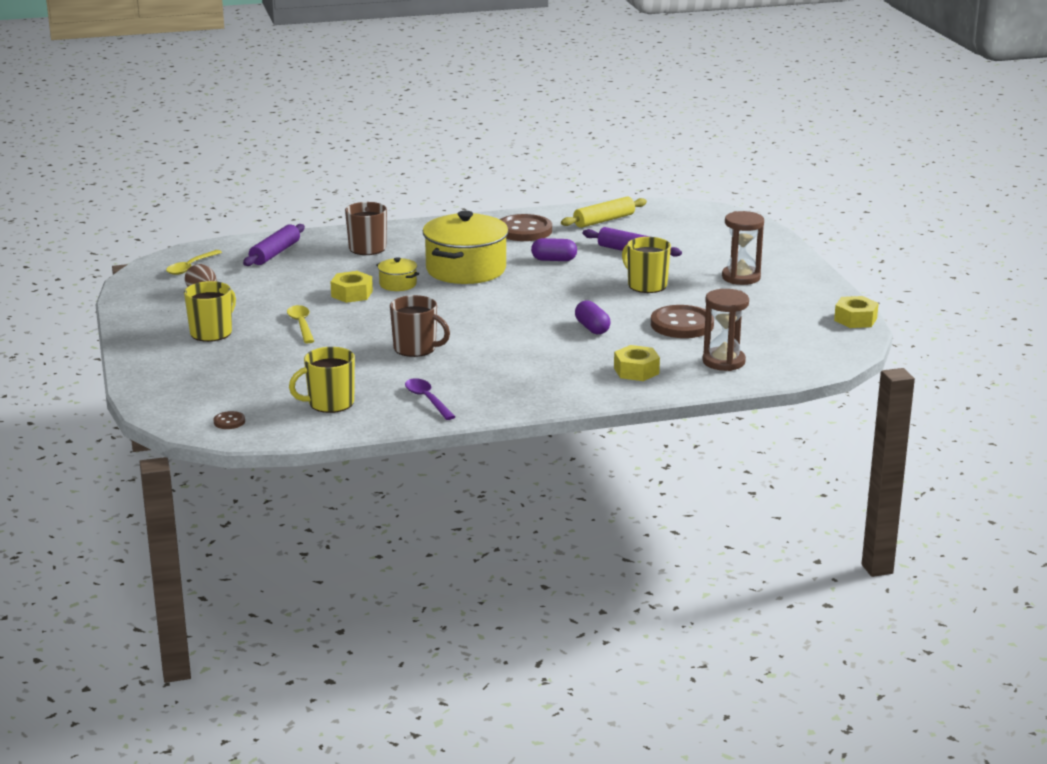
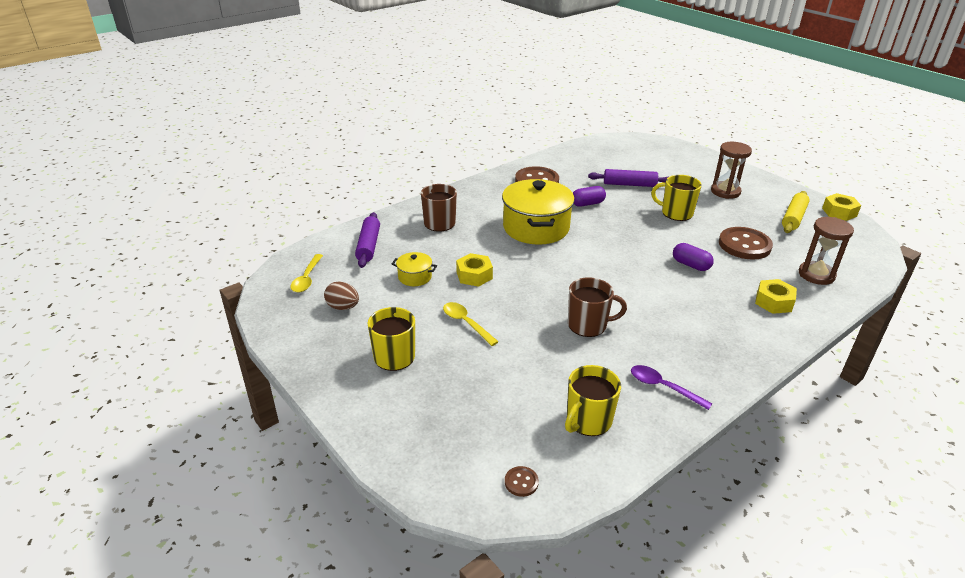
camera: 25 degrees left, 10 degrees up
(398, 284) = (500, 255): yellow pot -> yellow pot (415, 277)
(604, 220) = (580, 161): yellow rolling pin -> yellow rolling pin (793, 218)

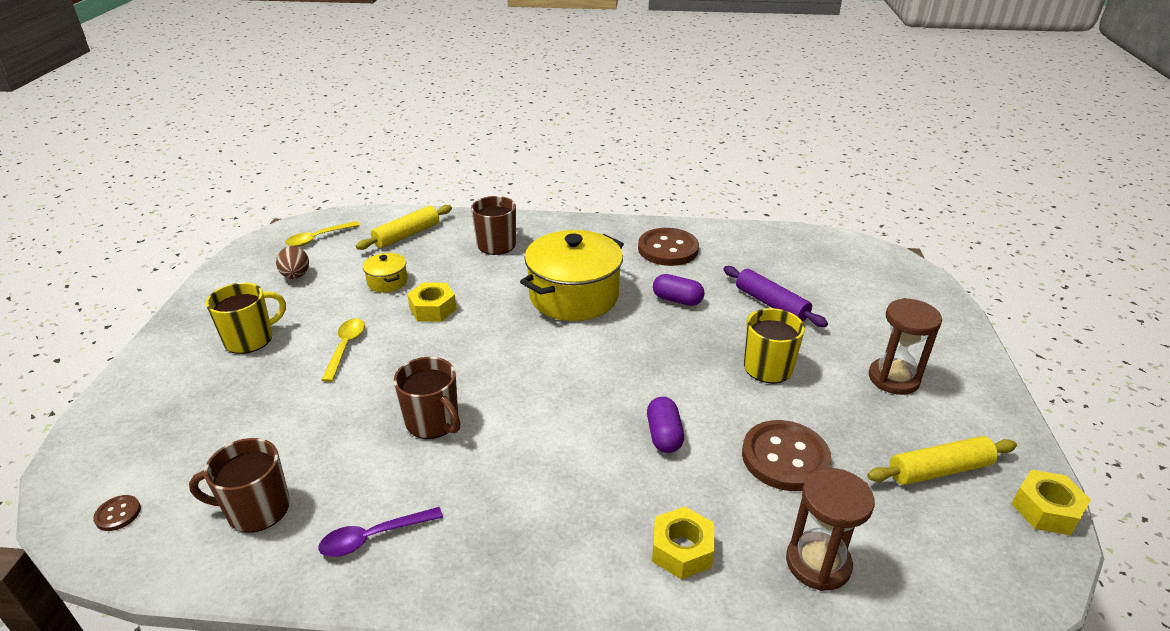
camera: 45 degrees right, 0 degrees up
(368, 245) = (407, 235): purple rolling pin -> yellow rolling pin
(588, 420) = (257, 509): yellow mug -> brown mug
(663, 387) = (373, 537): purple spoon -> purple spoon turned 105 degrees counterclockwise

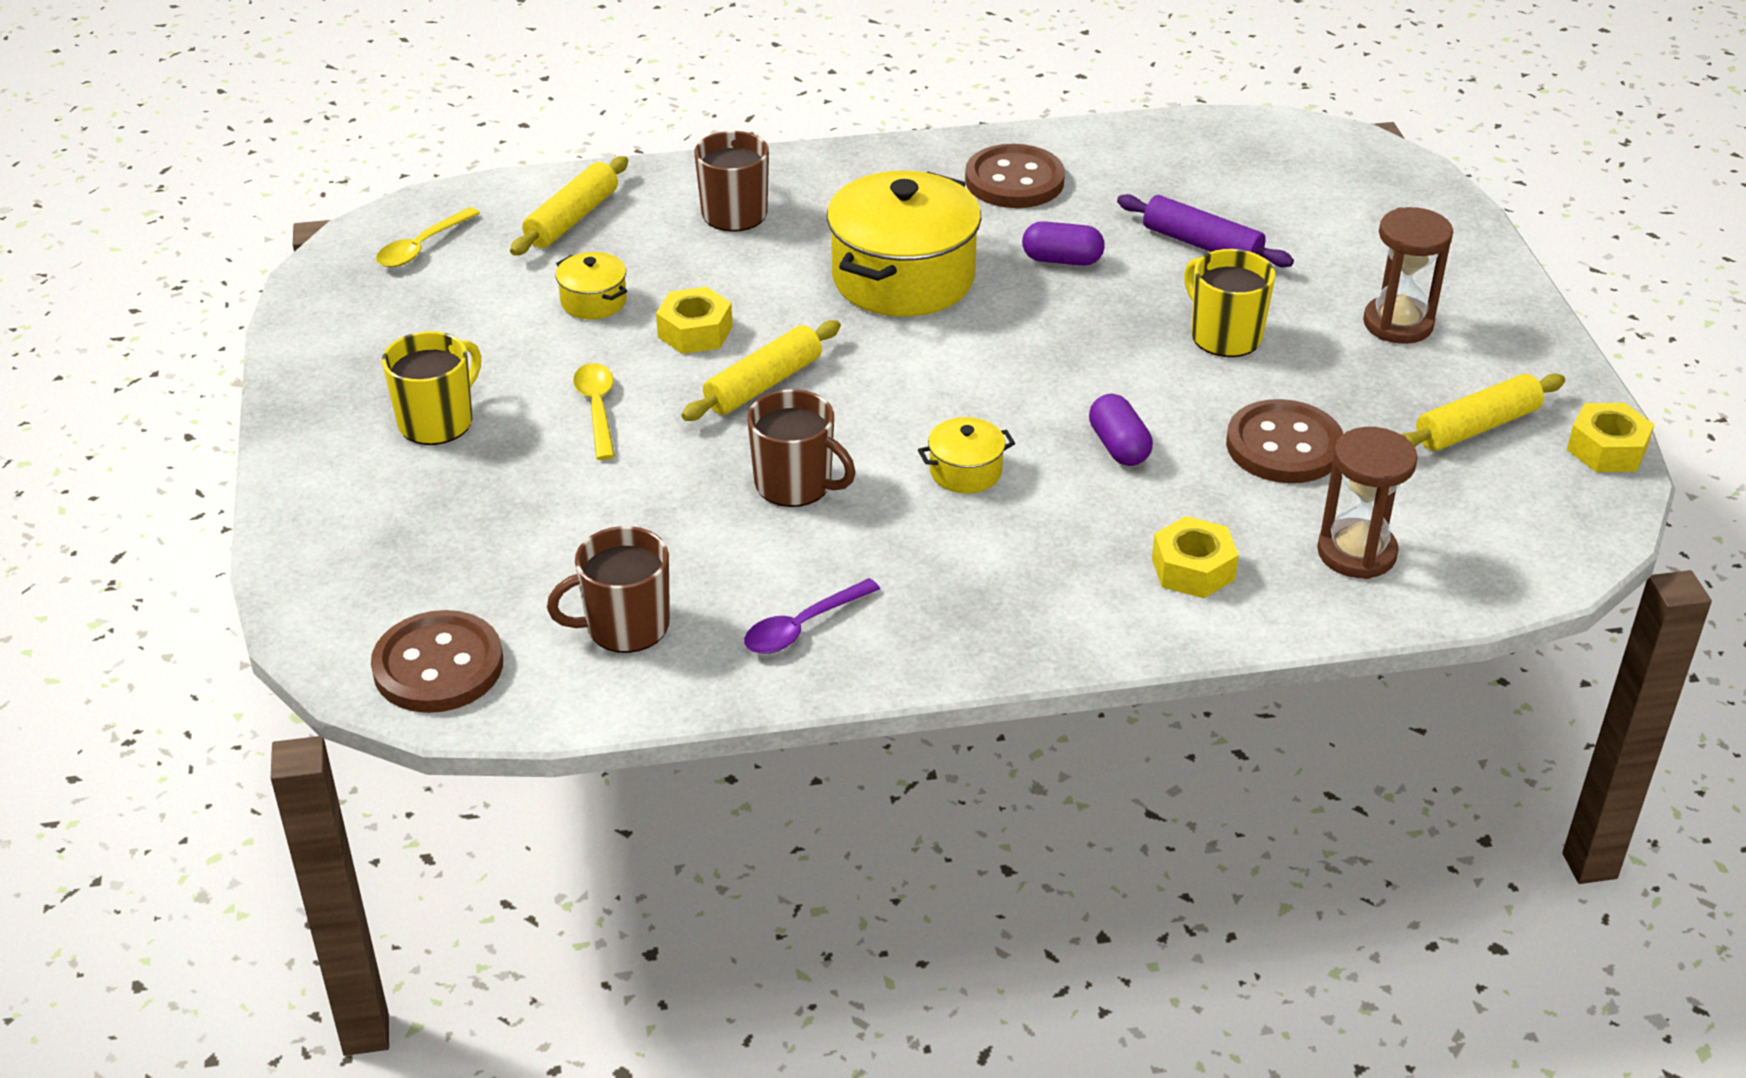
camera: 15 degrees left, 5 degrees up
(118, 514) = (438, 666): brown button -> brown button, size x2.26
(296, 276) = (433, 315): brown egg -> none
(453, 349) = (763, 384): none -> yellow rolling pin
(549, 434) = (965, 471): none -> yellow pot

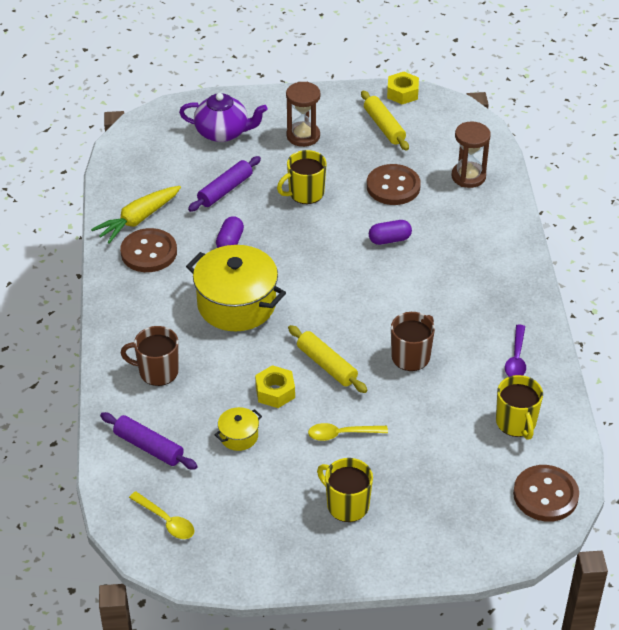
camera: 85 degrees left, 5 degrees up
(572, 219) = (148, 447): yellow rolling pin -> purple rolling pin
(625, 626) = (516, 423): brown mug -> yellow mug
(802, 627) = (516, 358): purple spoon -> purple spoon turned 45 degrees clockwise
(965, 471) = (405, 294): yellow pot -> none
(1094, 163) = (138, 220): none -> yellow carrot
(1193, 569) = (478, 227): yellow nut -> none
(1367, 231) = (223, 132): none -> purple teapot

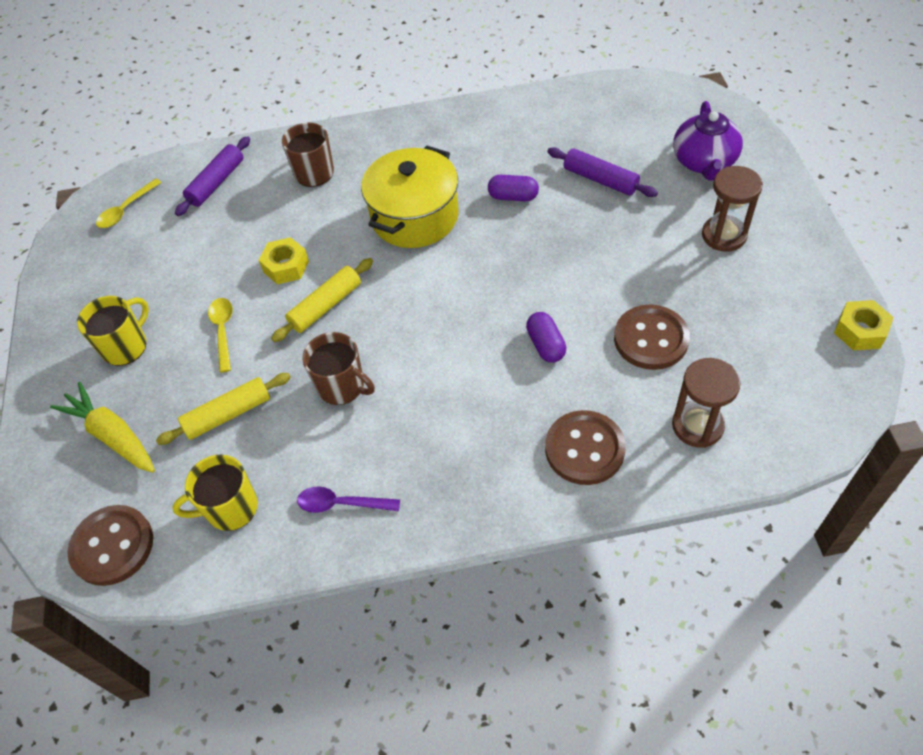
camera: 90 degrees right, 10 degrees up
(138, 220) = (534, 120): yellow carrot -> yellow carrot (112, 435)
(149, 252) = (485, 136): brown button -> brown button (584, 449)
(238, 436) = (226, 246): yellow pot -> none
(305, 193) = (614, 251): yellow mug -> none
(384, 126) = (775, 317): yellow rolling pin -> yellow rolling pin (228, 414)

